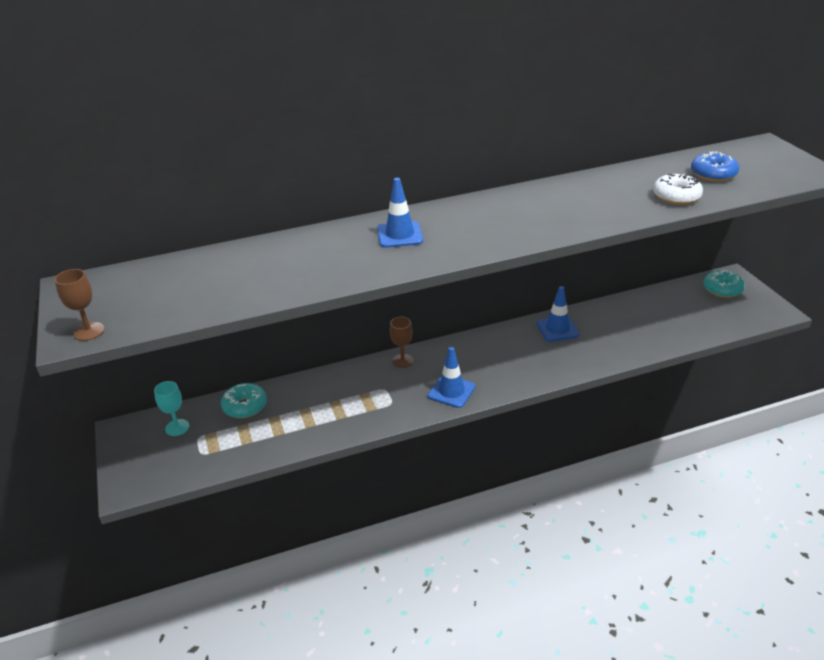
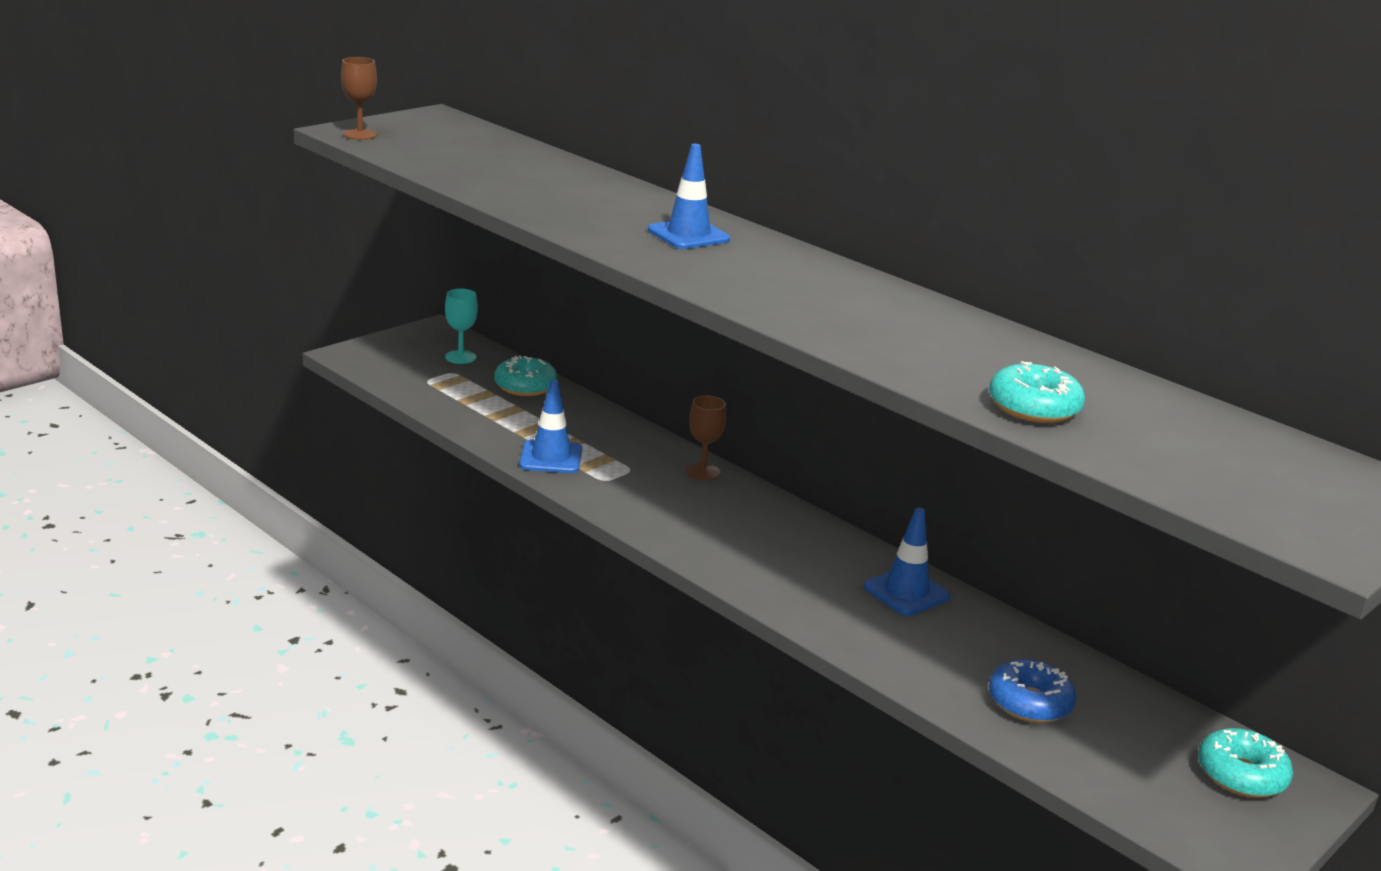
camera: 60 degrees right, 10 degrees down
(451, 391) = (665, 520): blue traffic cone -> blue traffic cone (551, 457)
(676, 196) = (1033, 408): white donut -> turquoise donut
(713, 174) = (1173, 439): blue donut -> blue donut (1029, 703)

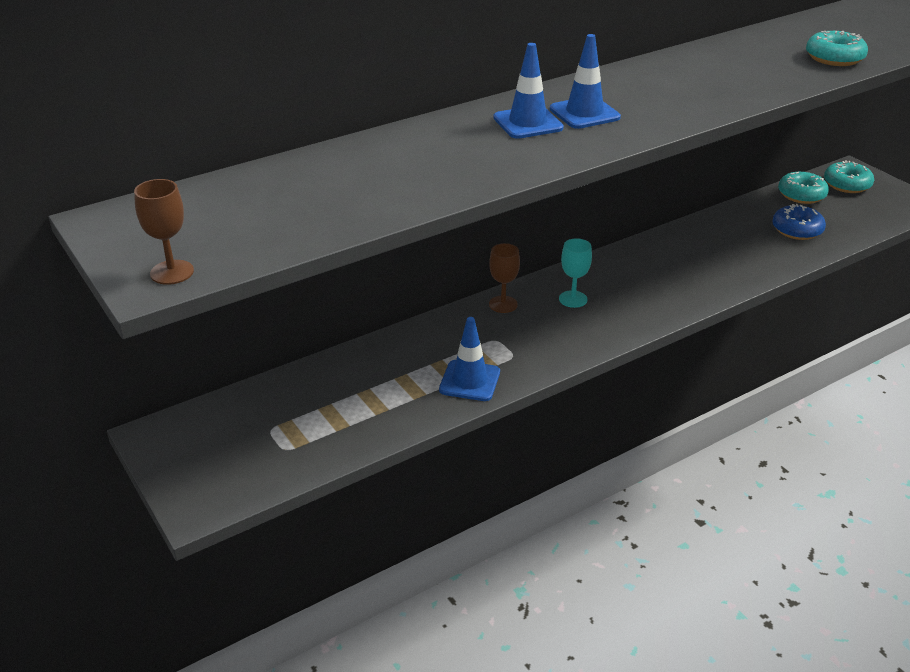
camera: 75 degrees left, 10 degrees up
(460, 357) = (234, 421): turquoise goblet -> turquoise goblet (573, 299)
(525, 386) = (317, 383): turquoise donut -> turquoise donut (801, 195)
(906, 592) = (678, 247): blue traffic cone -> blue traffic cone (584, 113)

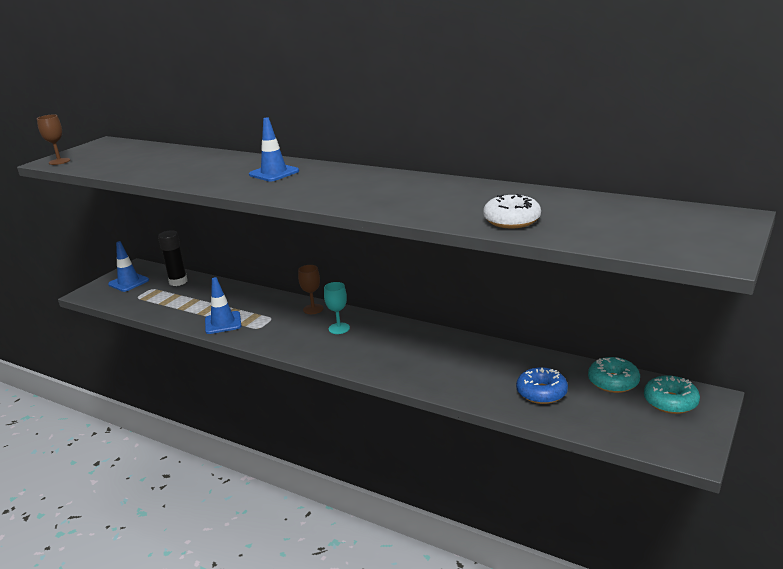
camera: 65 degrees right, 10 degrees down
(277, 398) = (178, 282): none -> black glue stick
(584, 113) = (303, 180): blue traffic cone -> blue traffic cone (128, 282)
(834, 58) = (512, 220): turquoise donut -> white donut

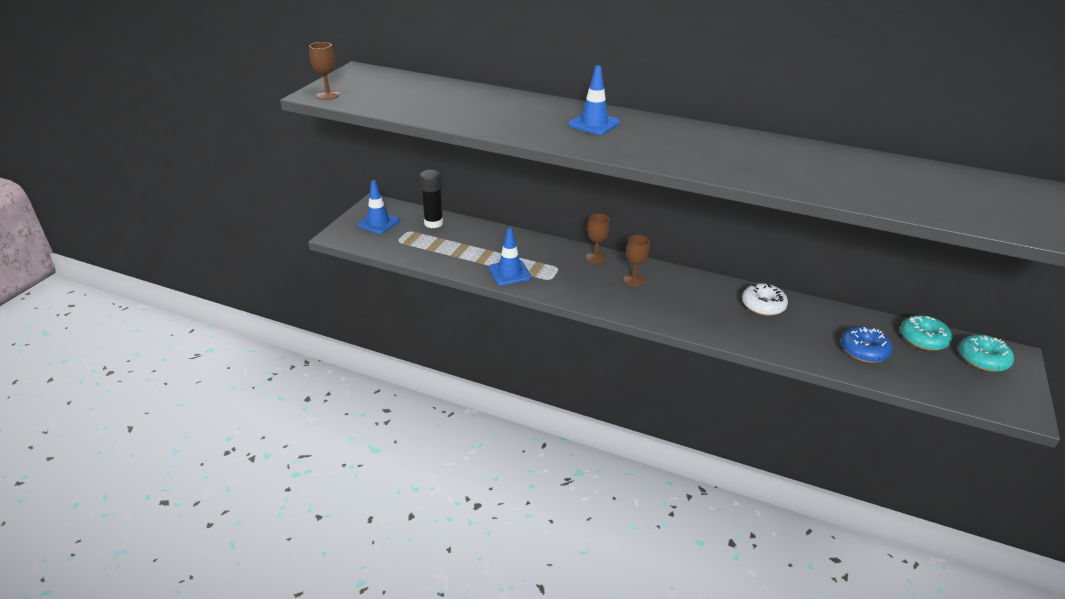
camera: 10 degrees left, 10 degrees up
(339, 328) = (634, 280): turquoise goblet -> brown goblet
(512, 220) = (892, 196): white donut -> white donut (763, 305)

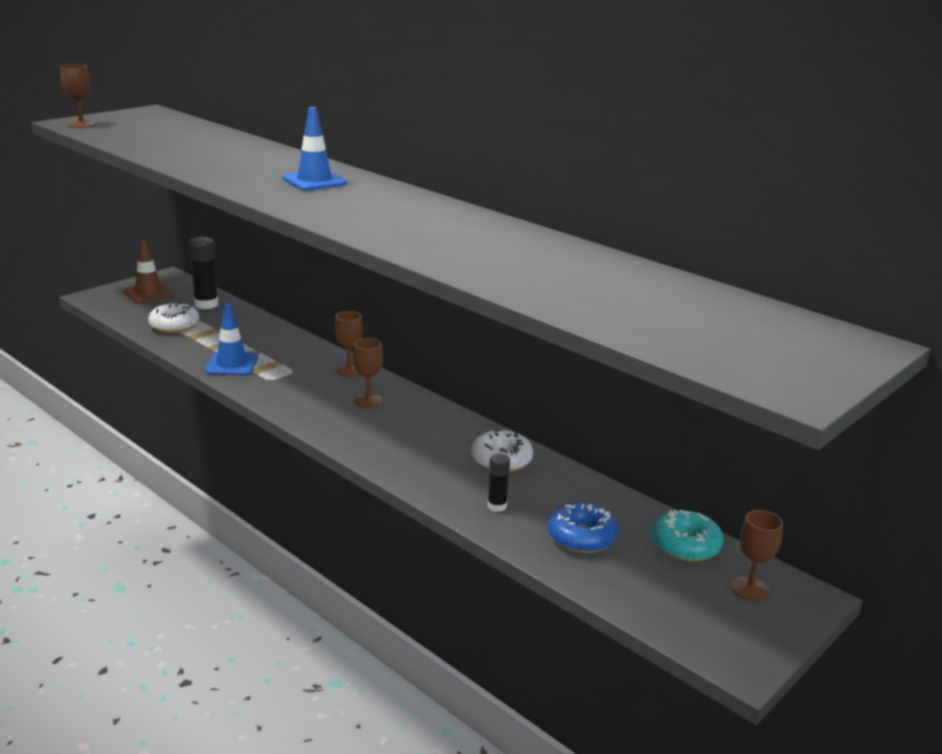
camera: 20 degrees right, 10 degrees down
(378, 223) = (149, 293): blue traffic cone -> brown traffic cone
(430, 248) = (174, 326): none -> white donut
(795, 342) = (497, 506): none -> black glue stick
(983, 359) = (750, 589): turquoise donut -> brown goblet

